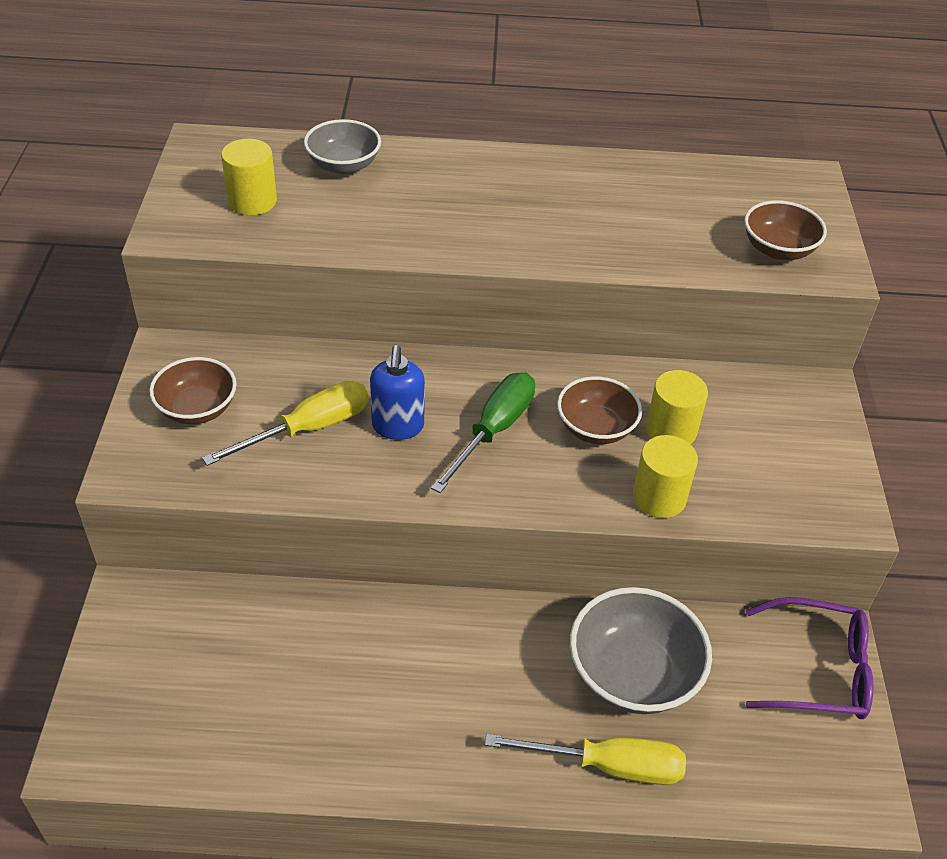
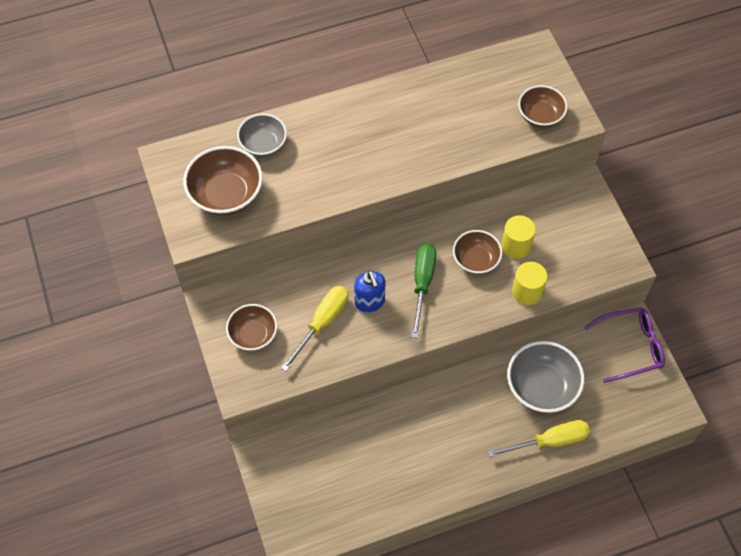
camera: 20 degrees left, 15 degrees up
(252, 201) = (226, 194): yellow cylinder -> brown bowl

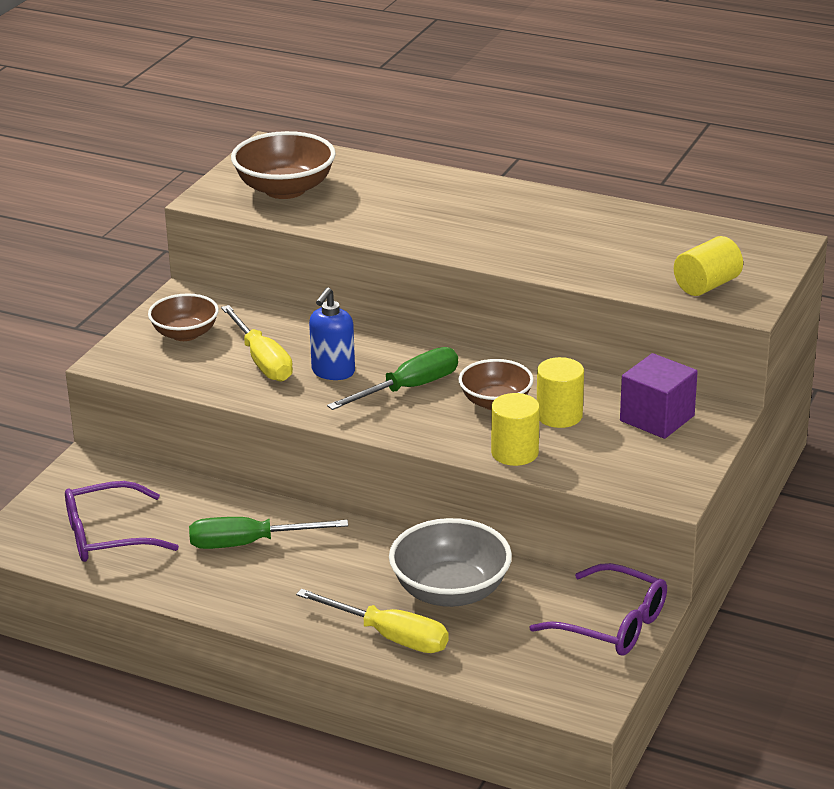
camera: 45 degrees right, 30 degrees down
(263, 144) = (375, 177): grey bowl -> none
(322, 323) = (262, 361): yellow screwdriver -> yellow screwdriver turned 75 degrees clockwise
(338, 493) = (108, 535): none -> purple glasses
(414, 437) = (249, 543): none -> green screwdriver
(540, 116) = (707, 285): brown bowl -> yellow cylinder
(561, 211) = (657, 418): none -> purple cube

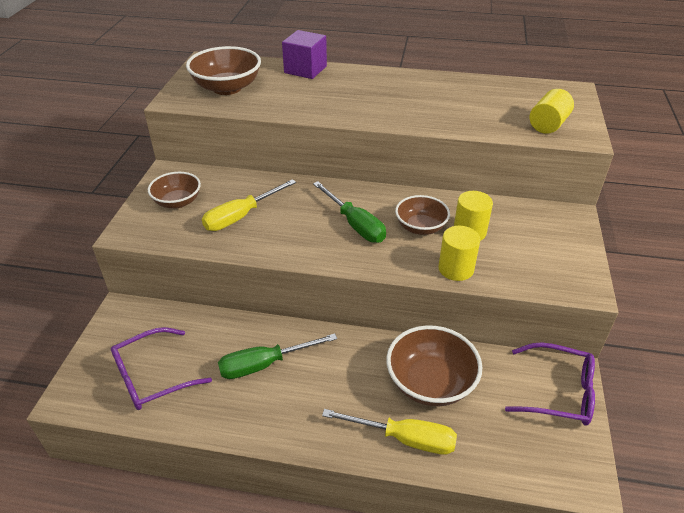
camera: 15 degrees left, 10 degrees up
(262, 361) = (241, 216): yellow screwdriver -> yellow screwdriver turned 90 degrees clockwise
(333, 372) = (295, 219): blue soap dispenser -> none
(409, 388) = (355, 224): green screwdriver -> green screwdriver turned 105 degrees clockwise
(450, 591) = (430, 383): grey bowl -> brown bowl
(657, 418) = (535, 224): purple cube -> purple cube (305, 69)

